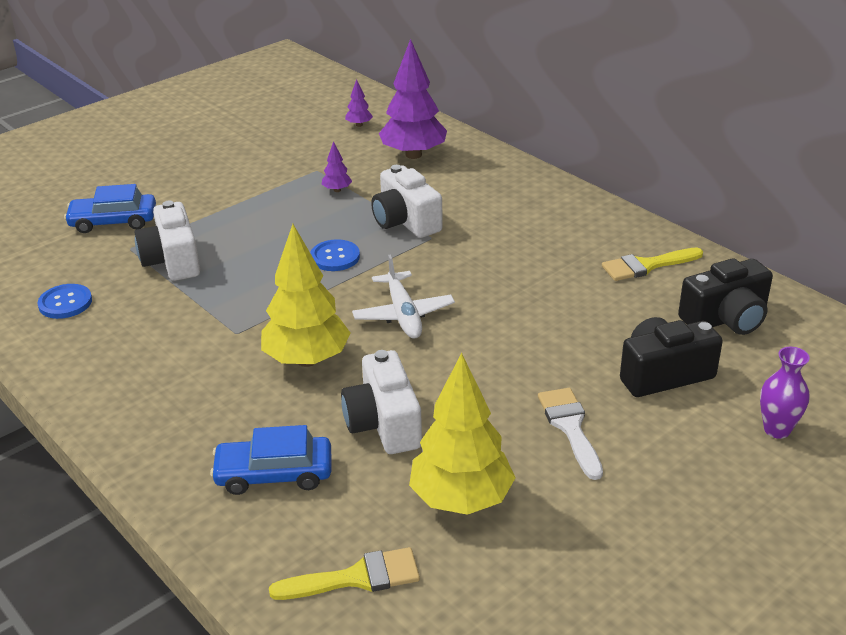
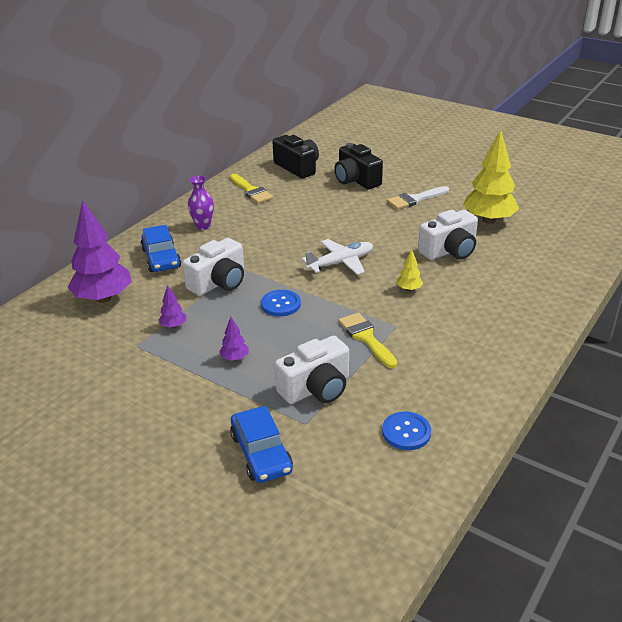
camera: 105 degrees left, 0 degrees up
(274, 474) = (515, 277): blue car -> blue car (161, 258)
(307, 360) = (409, 289): yellow tree -> yellow tree, size x0.43
(356, 578) = (561, 238): yellow brush -> yellow brush (366, 338)
(359, 125) = (38, 340): purple tree -> purple tree (235, 358)
(777, 430) = (383, 154): purple vase -> purple vase (203, 226)

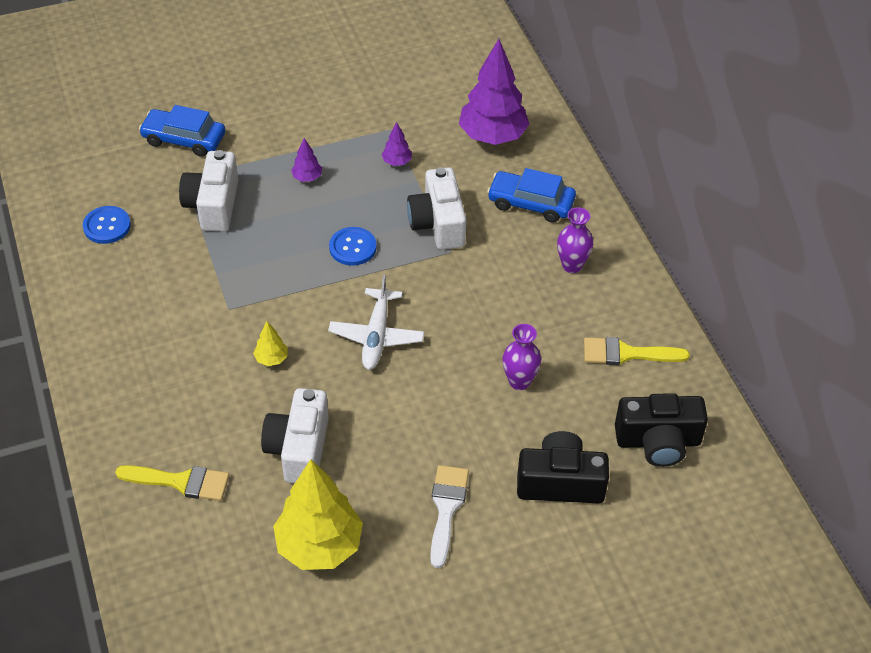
camera: 125 degrees right, 15 degrees up
(311, 210) = (519, 381): none -> purple vase
(366, 338) = (237, 275): yellow brush -> yellow brush (180, 482)

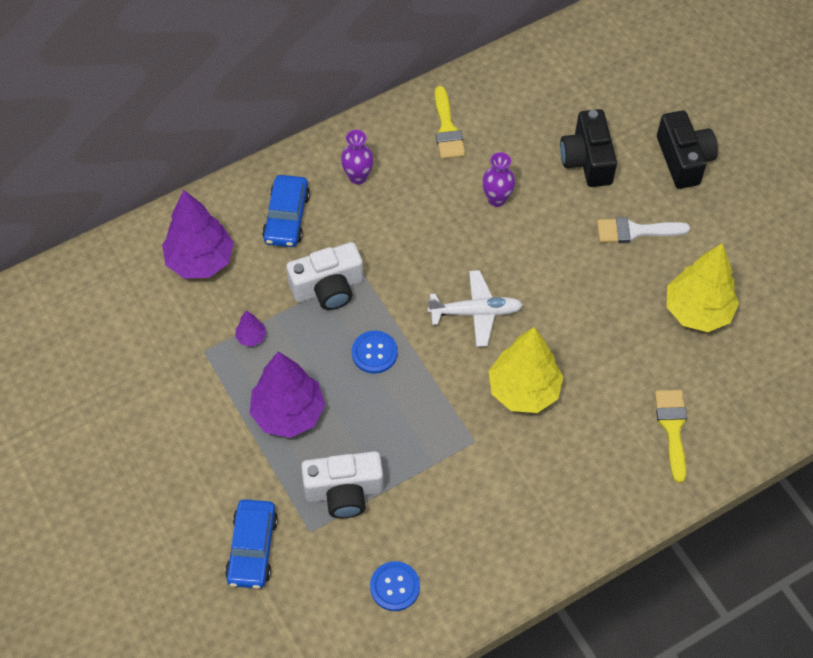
camera: 100 degrees left, 10 degrees up
(271, 359) = (524, 390): yellow tree -> yellow tree, size x2.33
(299, 449) = (612, 346): white camera -> none
(307, 178) = (288, 413): purple tree -> purple tree, size x2.33
(658, 442) = (529, 101): black camera -> black camera (683, 159)

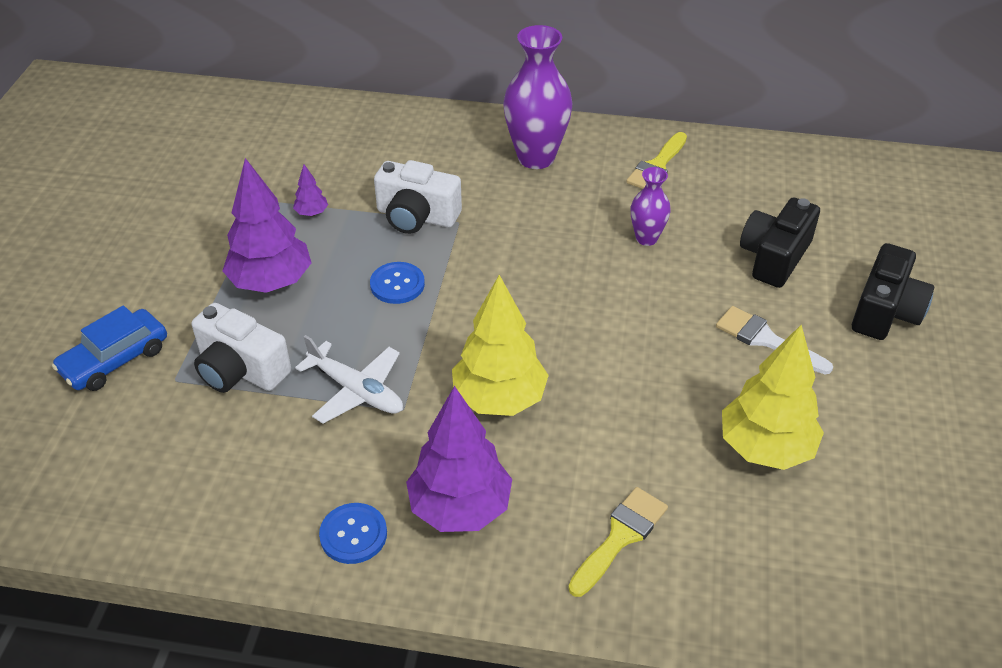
camera: 40 degrees right, 15 degrees down
(200, 260) = (339, 143): purple tree -> purple tree (460, 508)
(286, 217) = (442, 152): blue car -> none
(358, 177) = (536, 157): purple vase -> purple vase, size x1.84
(395, 587) = (184, 477): blue button -> blue button (353, 534)
(476, 312) = (526, 310): white plane -> white plane (356, 390)

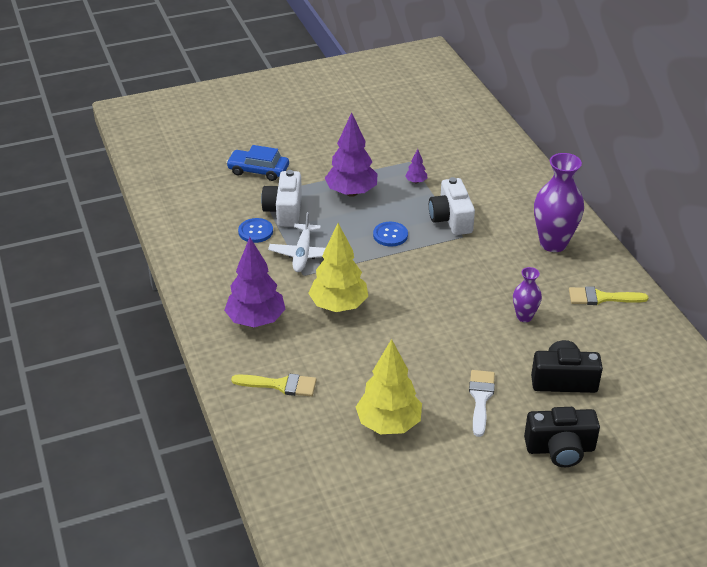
camera: 60 degrees right, 5 degrees down
(353, 534) = (214, 292): blue button -> blue button (255, 231)

